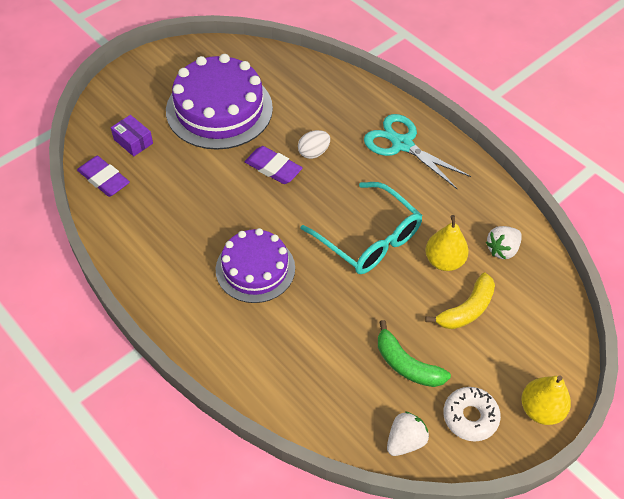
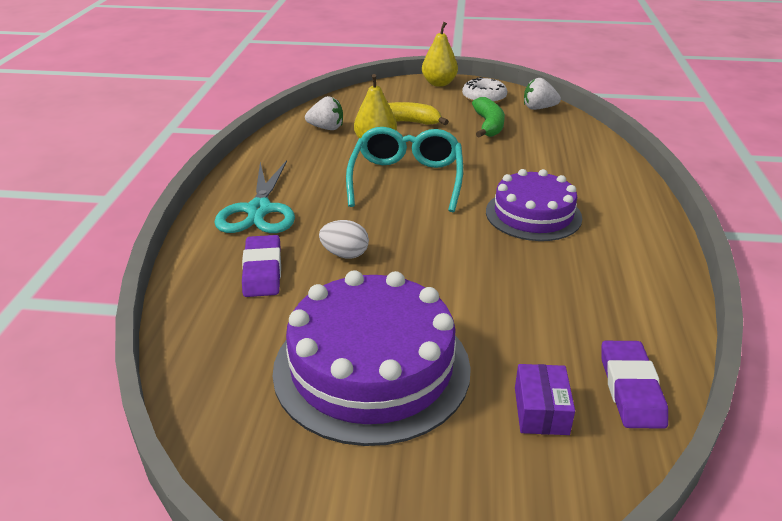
camera: 130 degrees left, 20 degrees down
(273, 168) = (405, 268): purple eraser -> purple eraser (262, 270)

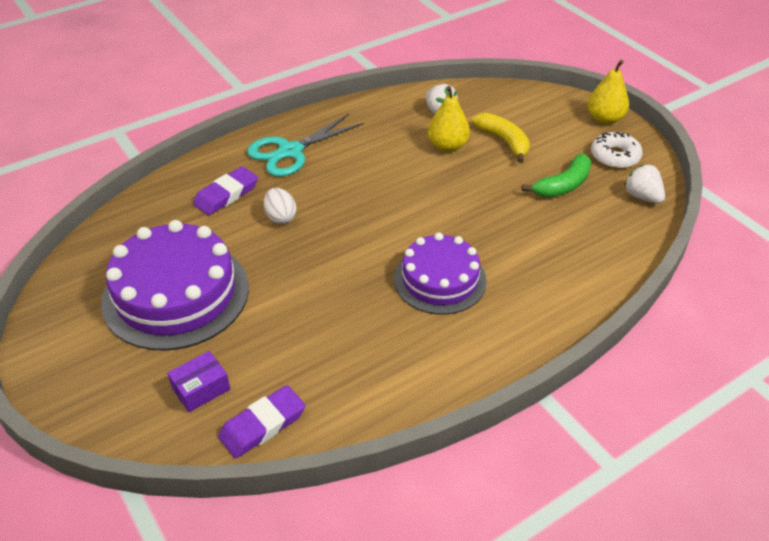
camera: 50 degrees right, 10 degrees up
(406, 179) = (412, 190): turquoise glasses -> none

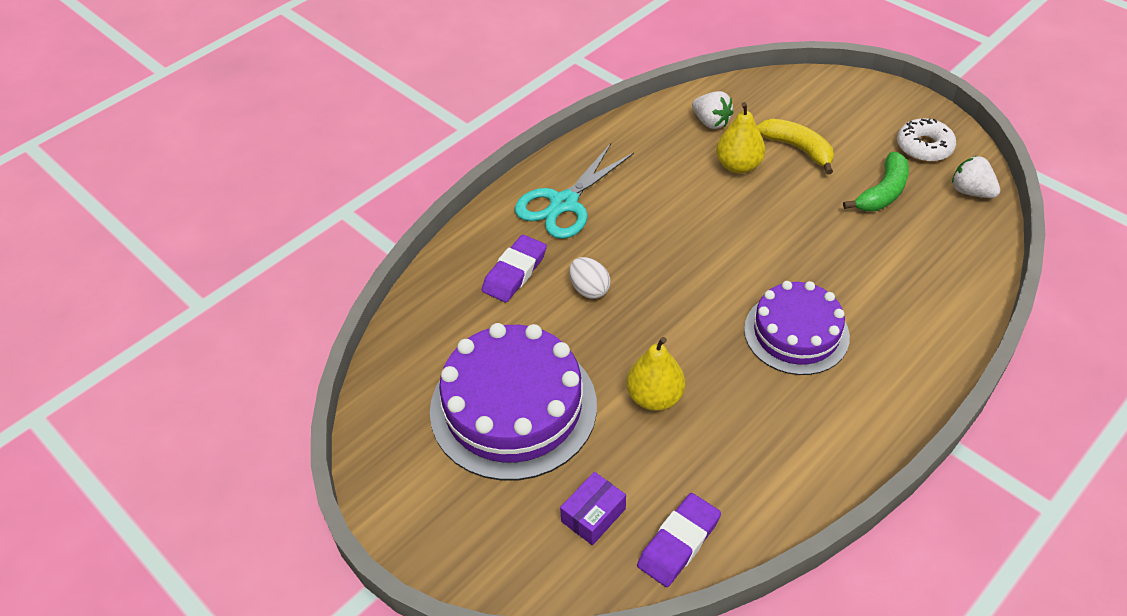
camera: 10 degrees left, 5 degrees up
(604, 119) = (896, 101): yellow pear -> yellow pear (654, 397)

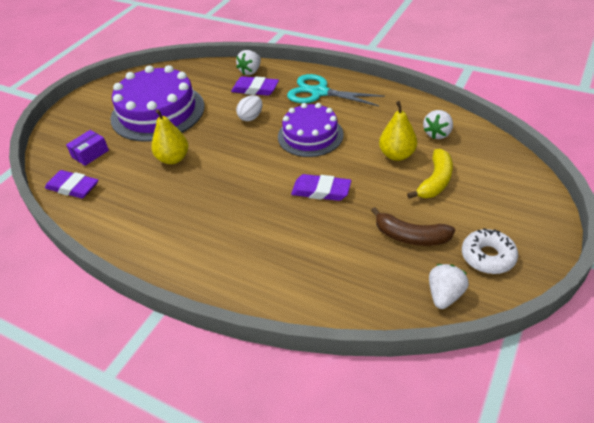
camera: 75 degrees right, 5 degrees down
(458, 269) = (250, 71): none -> white strawberry
(593, 515) = (90, 154): purple box -> purple box turned 75 degrees counterclockwise
(783, 248) = (321, 191): none -> purple eraser
(796, 333) = (241, 209): purple cake -> purple cake (310, 135)
(882, 192) = (410, 236): green banana -> brown banana

